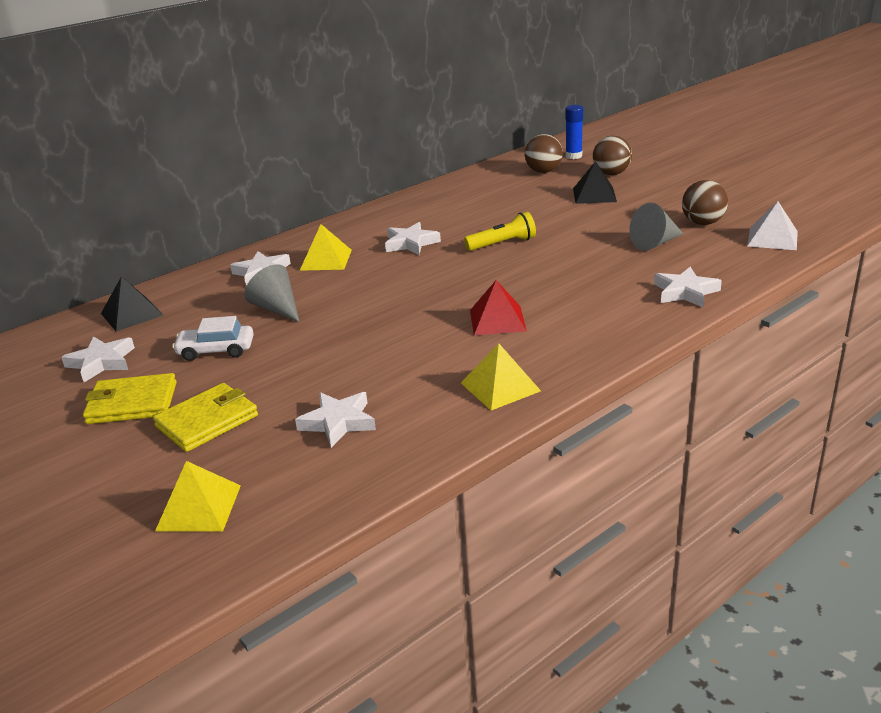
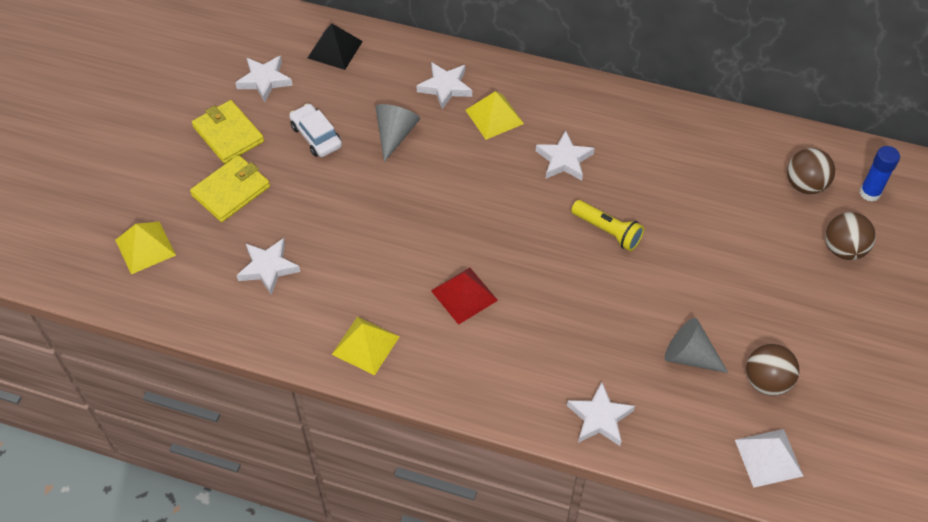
camera: 55 degrees right, 25 degrees up
(207, 421) = (231, 191): yellow wallet -> yellow wallet turned 60 degrees counterclockwise
(594, 195) = (774, 257): black pyramid -> none

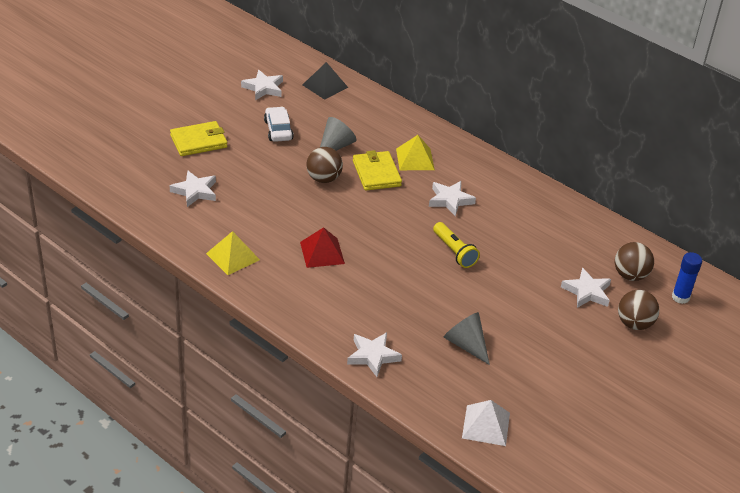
camera: 20 degrees right, 15 degrees down
(145, 247) = (120, 153): yellow pyramid -> none
(228, 134) = (218, 110): yellow wallet -> yellow wallet (376, 173)
(445, 87) = (390, 131): white star -> white star (587, 292)
(766, 381) = (516, 380): brown ball -> brown ball (323, 179)

